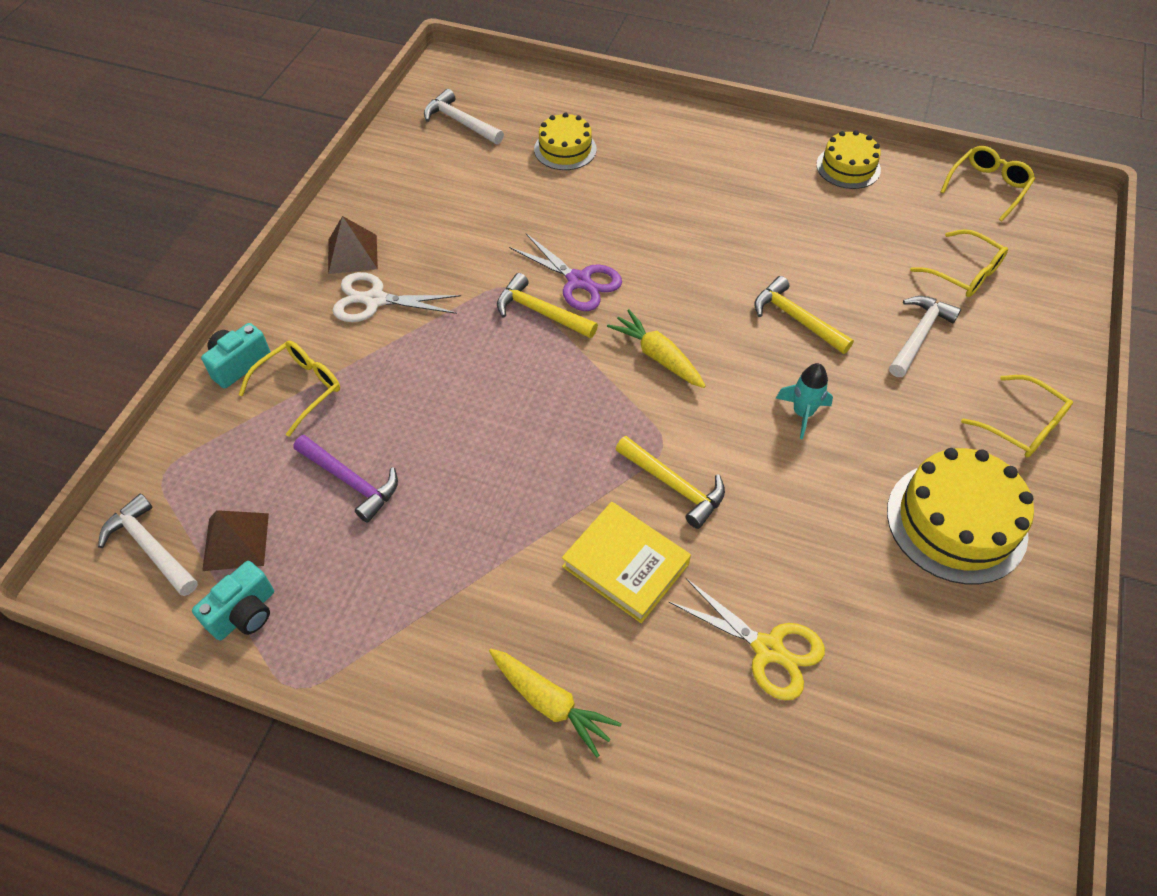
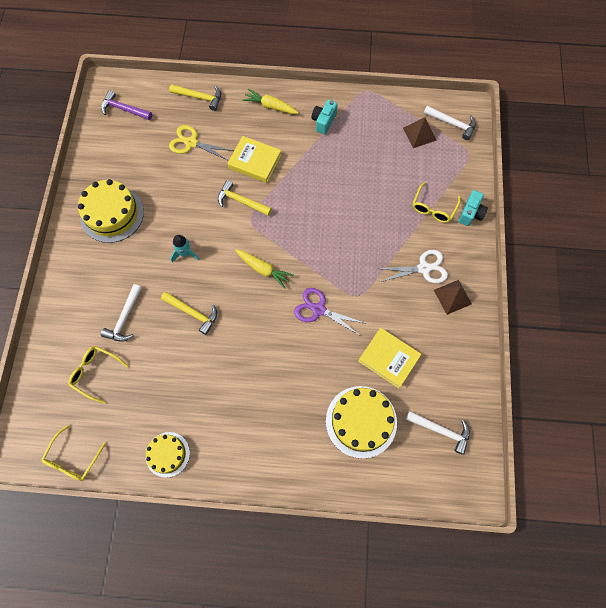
camera: 165 degrees right, 15 degrees up
(244, 613) = (399, 109): turquoise camera -> turquoise camera (323, 121)
(351, 481) = (385, 169): purple hammer -> purple hammer (124, 109)
(494, 203) = (389, 358): none -> yellow book
(540, 312) = (333, 282): yellow hammer -> yellow hammer (200, 97)
(565, 149) = (361, 421): yellow cake -> yellow cake, size x1.65
(1022, 426) = (75, 273): yellow glasses -> none

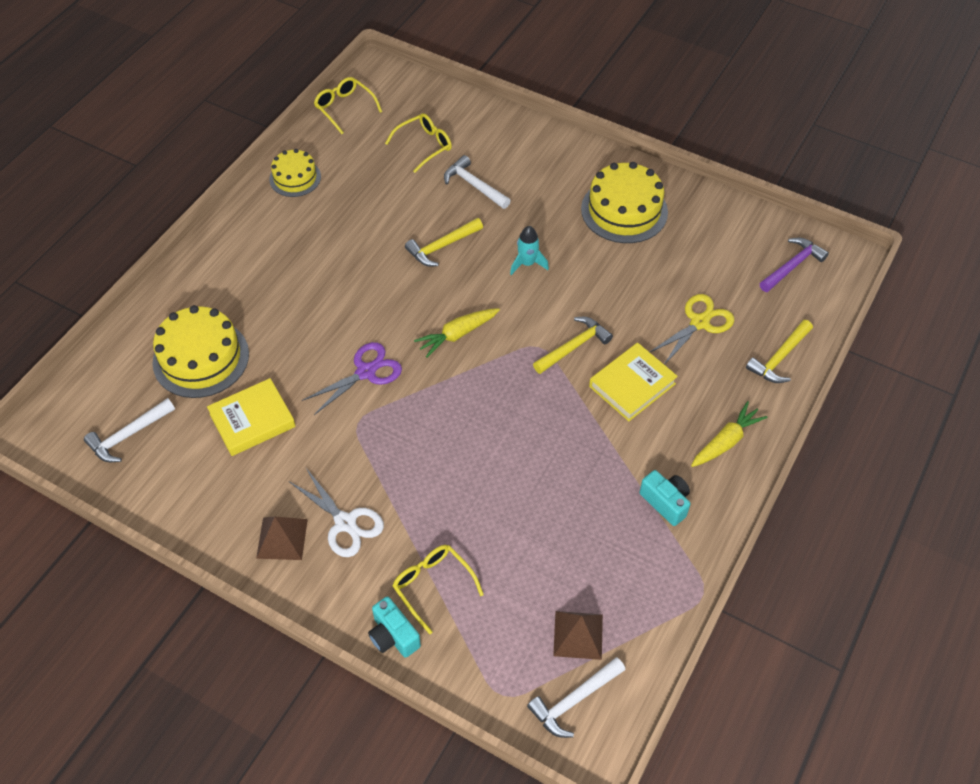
camera: 115 degrees right, 15 degrees down
(424, 268) = (345, 523): white scissors -> white scissors turned 60 degrees counterclockwise

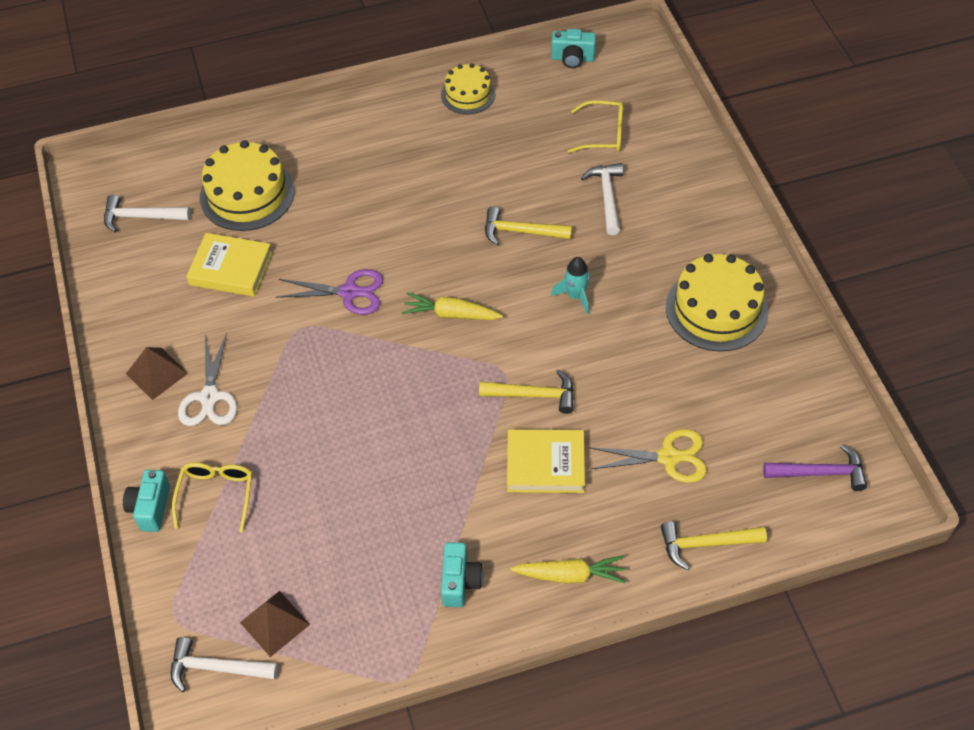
camera: 45 degrees right, 0 degrees up
(344, 108) = (572, 58): yellow glasses -> turquoise camera

